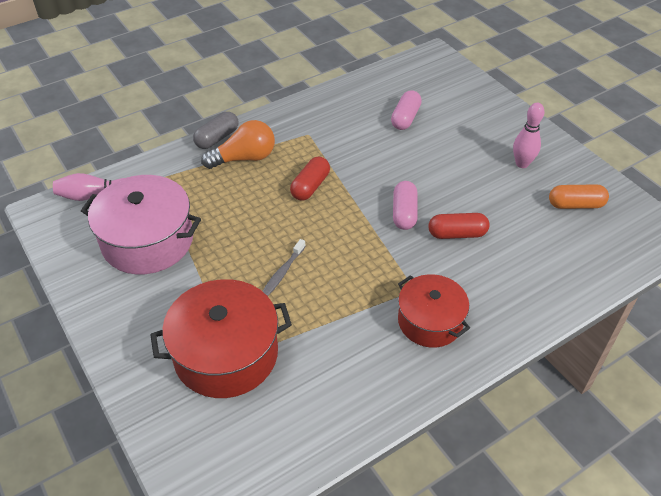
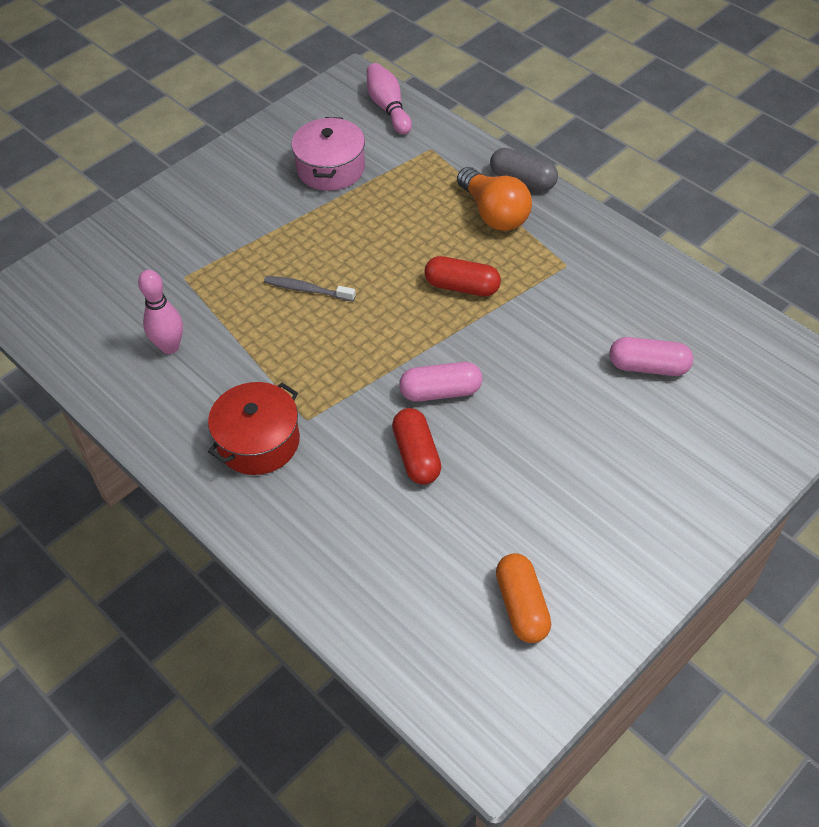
camera: 80 degrees right, 5 degrees up
(148, 241) = (331, 168): pink pot -> pink pot, size x0.65
(226, 354) = (186, 268): red pot -> none
(522, 164) = (596, 528): pink bowling pin -> pink bowling pin (170, 347)

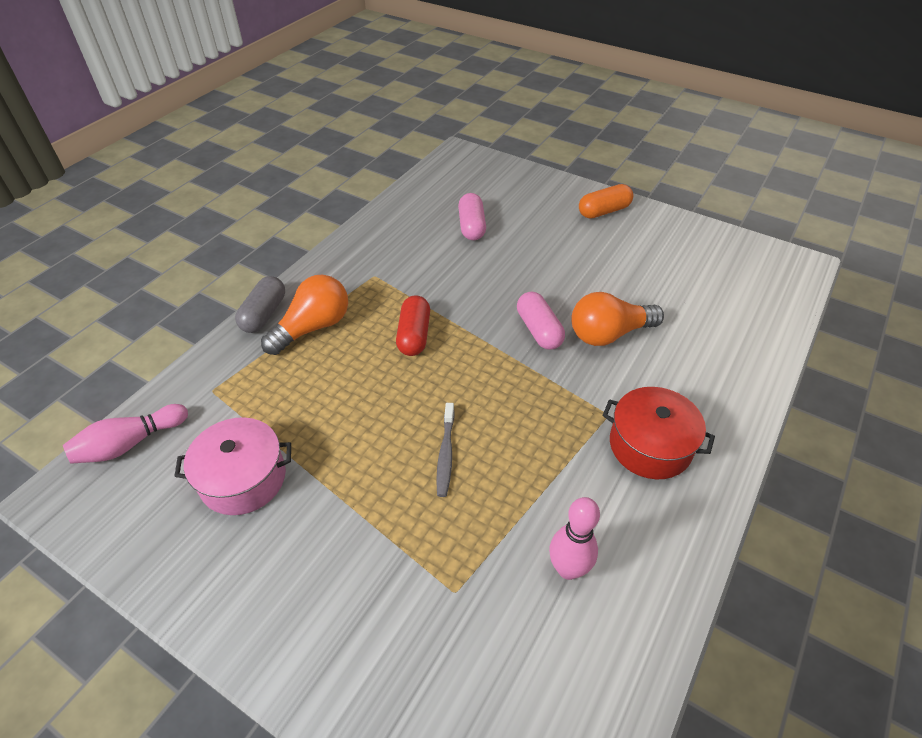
camera: 105 degrees left, 5 degrees down
(416, 455) = (609, 334): red capsule -> orange light bulb
(522, 606) = (700, 263): orange capsule -> orange capsule (604, 211)

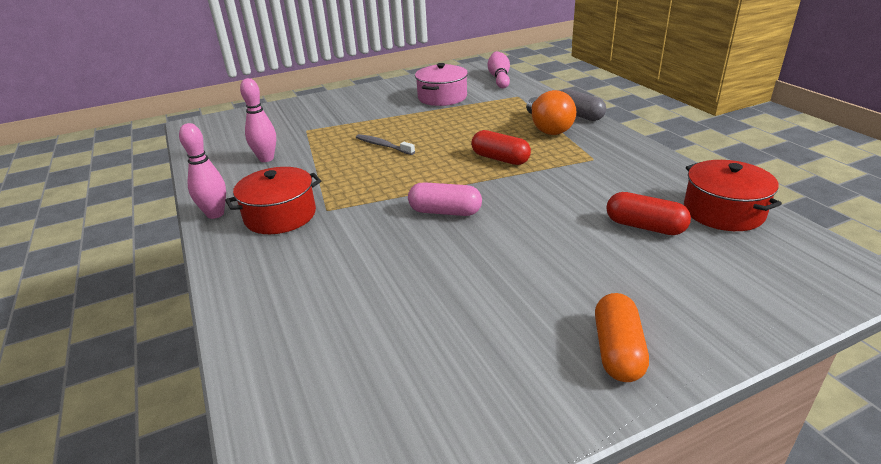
camera: 125 degrees right, 15 degrees down
(423, 200) = (723, 211): none -> red pot
(472, 226) = (645, 227): pink capsule -> red capsule
(609, 334) = (397, 246): orange light bulb -> none
(703, 509) = (215, 214): none -> pink bowling pin

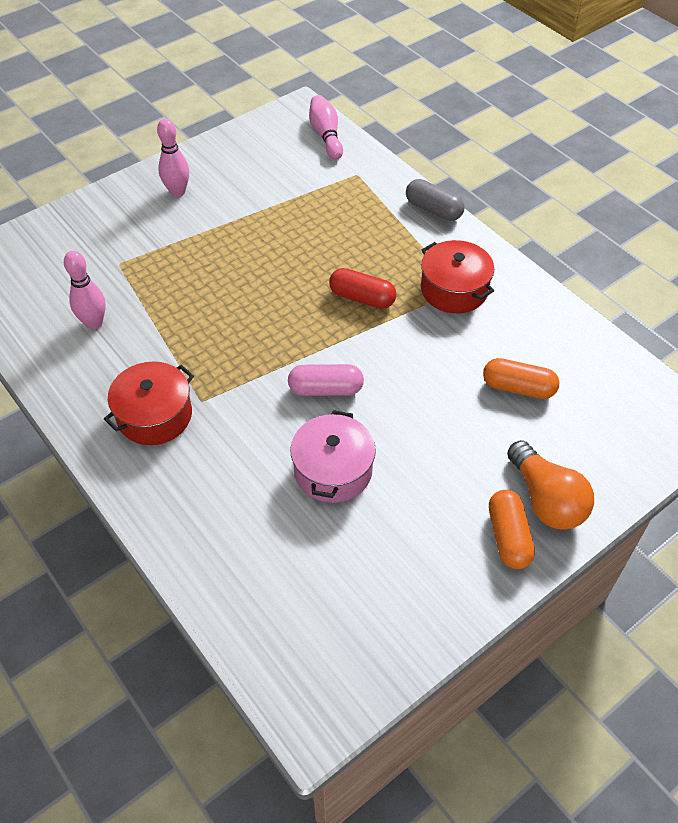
camera: 15 degrees left, 20 degrees up
(215, 214) = (81, 422): pink bowling pin -> pink bowling pin (177, 192)
(383, 145) = (224, 286): grey toothbrush -> none
(442, 97) = (265, 183): pink pot -> pink pot (333, 470)
(547, 127) = (402, 236): orange light bulb -> orange light bulb (546, 499)
(645, 227) = (518, 388): red capsule -> orange capsule
(723, 211) = (586, 358): red pot -> red pot (454, 289)

